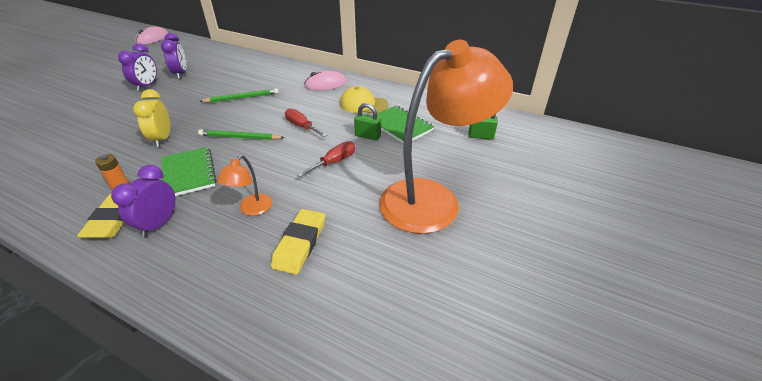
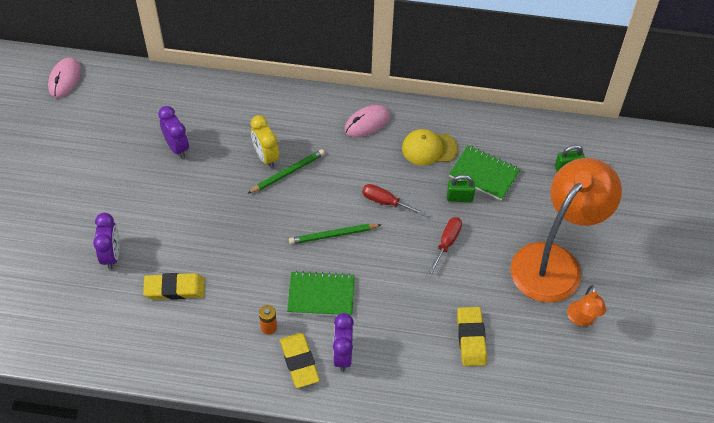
camera: 20 degrees left, 15 degrees up
(81, 143) = (174, 288): none -> yellow eraser
(147, 86) = (156, 181): purple clock -> purple clock (111, 255)
(162, 139) = (255, 260): yellow clock -> yellow clock (266, 157)
(189, 173) = (321, 295): green notebook -> green notebook turned 45 degrees counterclockwise
(252, 209) = (409, 318): orange lamp -> orange lamp (582, 319)

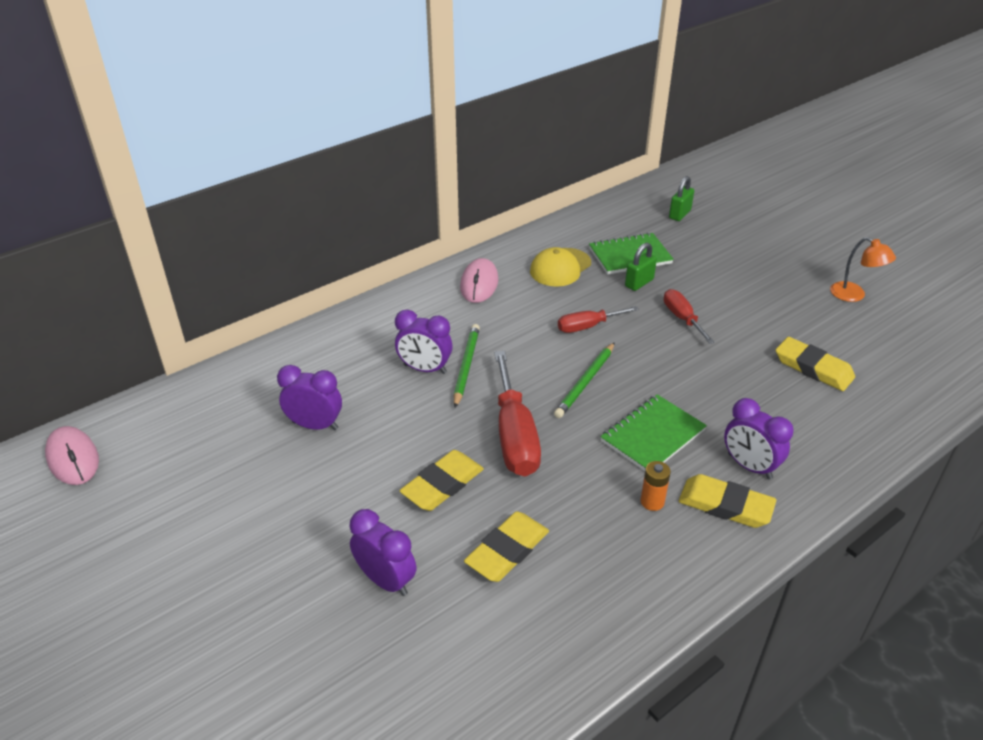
camera: 45 degrees left, 15 degrees down
(191, 230) = (442, 484): none -> yellow eraser
(256, 234) = (514, 436): none -> red screwdriver
(266, 157) = (425, 369): yellow clock -> purple clock
(554, 262) = (773, 274): orange lamp -> none

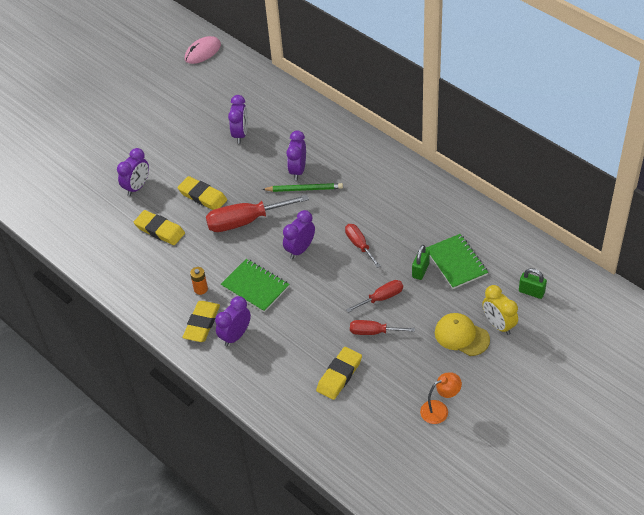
camera: 85 degrees right, 10 degrees up
(479, 284) = (395, 181): pink mouse -> none
(560, 267) = (428, 222): yellow cap -> yellow cap (461, 336)
(585, 382) = (300, 249): green pencil -> purple clock
(639, 283) = (420, 270): green padlock -> green padlock turned 75 degrees clockwise
(726, 240) = (498, 325): none -> yellow clock
(739, 331) = (373, 332): none -> red screwdriver
(854, 295) = (439, 409): orange lamp -> orange lamp turned 150 degrees counterclockwise

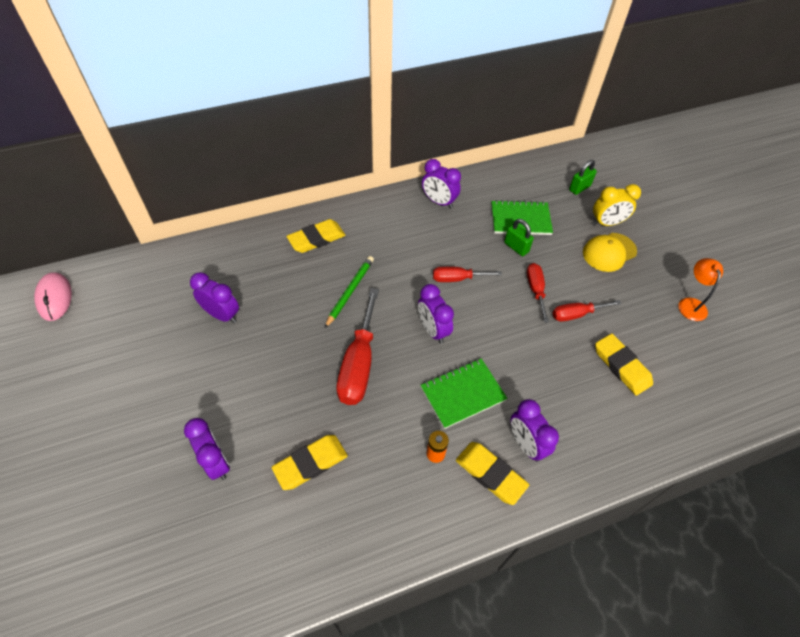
camera: 70 degrees left, 5 degrees up
(202, 196) = (289, 392): yellow eraser -> yellow eraser (316, 239)
(298, 170) = (319, 286): purple clock -> purple clock (439, 202)
(373, 332) = (576, 314): red screwdriver -> red screwdriver turned 45 degrees clockwise

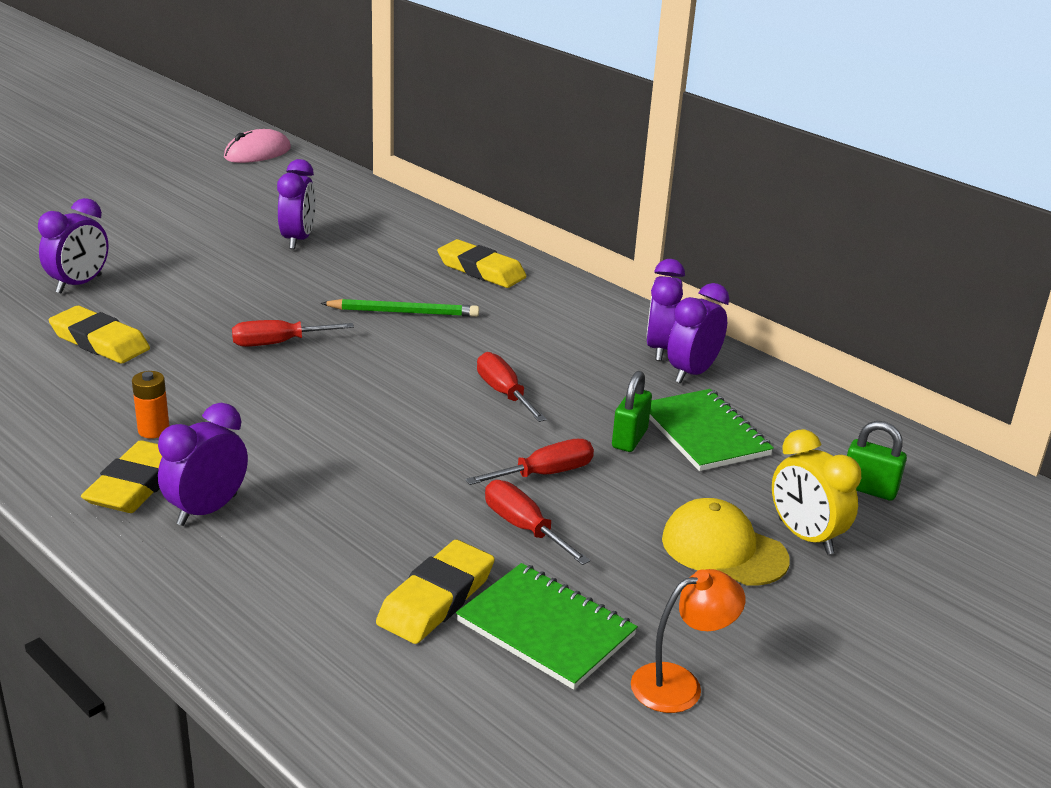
camera: 65 degrees right, 25 degrees down
(359, 364) = (277, 343): red screwdriver -> red screwdriver, size x0.57
(433, 330) = (380, 389): purple clock -> purple clock (692, 373)
(462, 394) = (273, 436): green notebook -> green notebook (546, 628)

